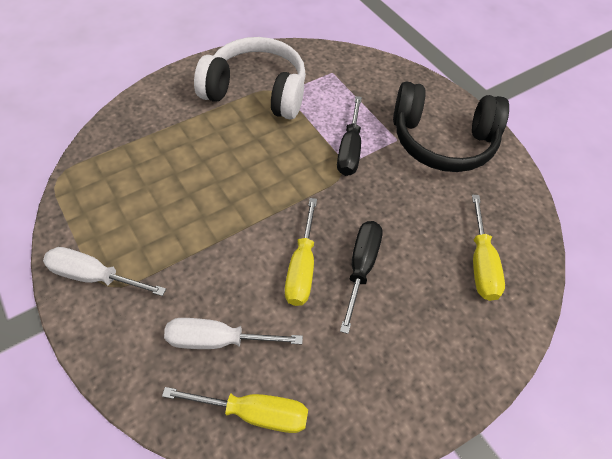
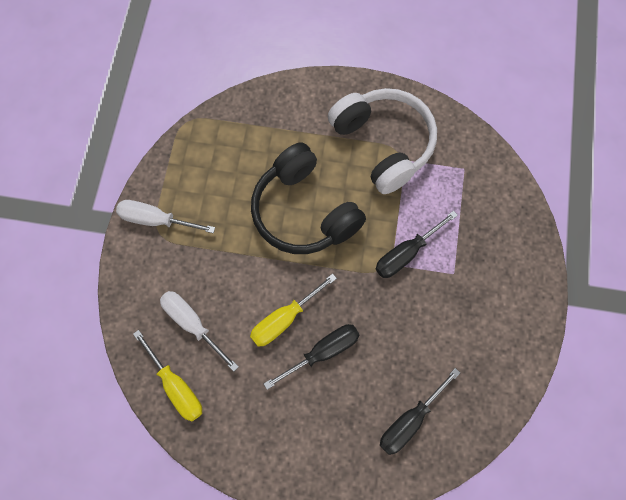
camera: 45 degrees right, 15 degrees up
(95, 276) = (156, 220): white screwdriver -> white screwdriver turned 45 degrees counterclockwise
(442, 141) = (489, 303): black headphones -> black headphones (304, 211)
(480, 262) = (410, 420): yellow screwdriver -> black screwdriver

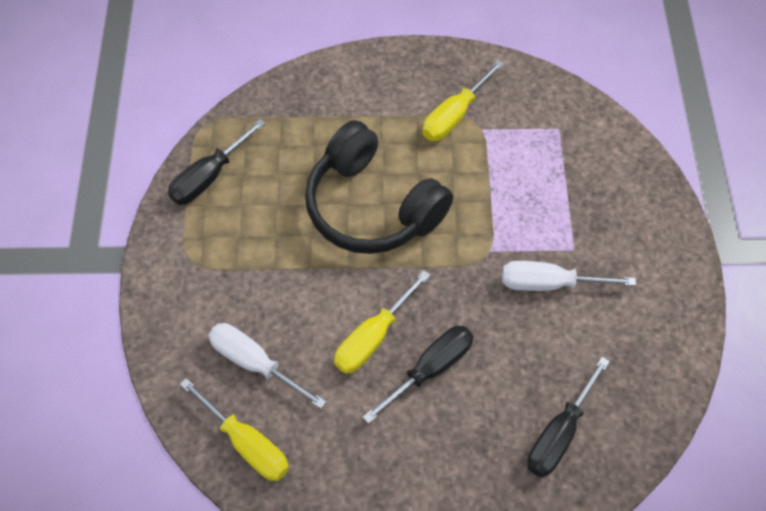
camera: 10 degrees left, 10 degrees down
(156, 220) = (185, 245): white screwdriver -> white screwdriver (549, 283)
(383, 144) = (455, 115): white headphones -> yellow screwdriver
(406, 253) = (510, 235): black screwdriver -> black screwdriver (209, 176)

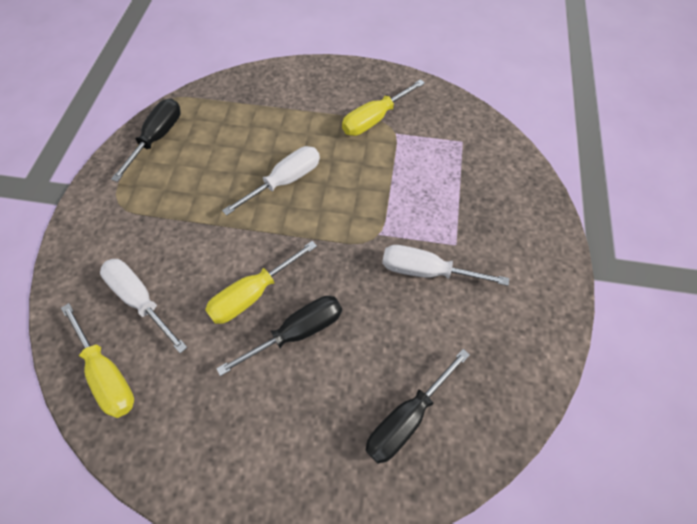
camera: 10 degrees right, 0 degrees up
(209, 176) = (157, 138): black screwdriver -> black screwdriver turned 150 degrees clockwise
(372, 206) = (284, 181): black headphones -> white screwdriver

